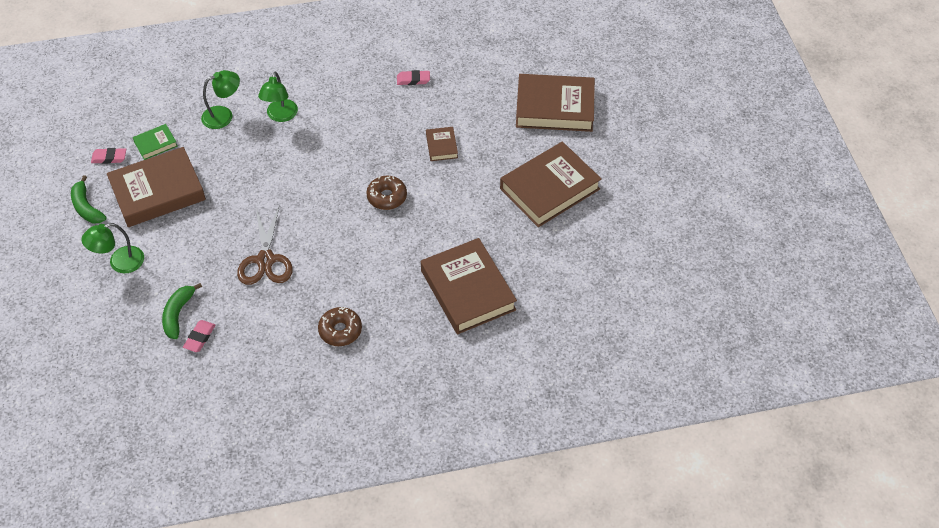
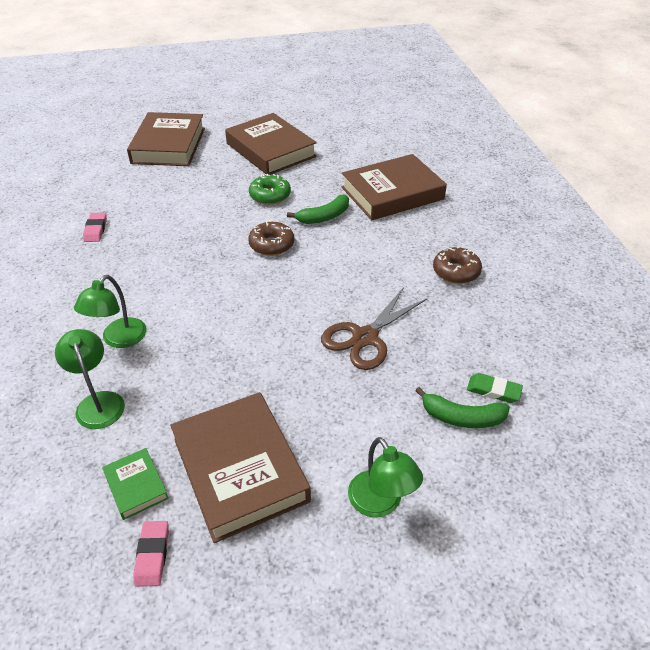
camera: 90 degrees left, 10 degrees down
(87, 207) = (264, 574): green banana -> green banana (324, 217)
(200, 337) = (493, 390): pink eraser -> green eraser
(265, 260) = (365, 337): brown scissors -> brown scissors turned 135 degrees clockwise
(280, 116) = (119, 339): green lamp -> green lamp turned 105 degrees clockwise
(441, 146) = (204, 209): brown book -> none
(464, 192) = (270, 195): none -> green donut

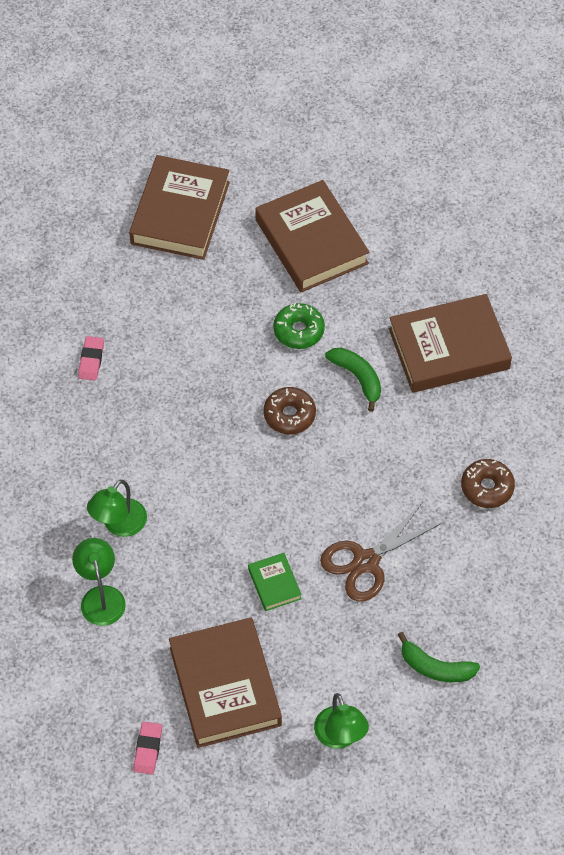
camera: 10 degrees right, 15 degrees up
(136, 486) = (135, 687): green book -> green book (274, 584)
(324, 217) = (357, 378): green banana -> green banana turned 105 degrees counterclockwise
(493, 390) = (475, 643): green eraser -> none

